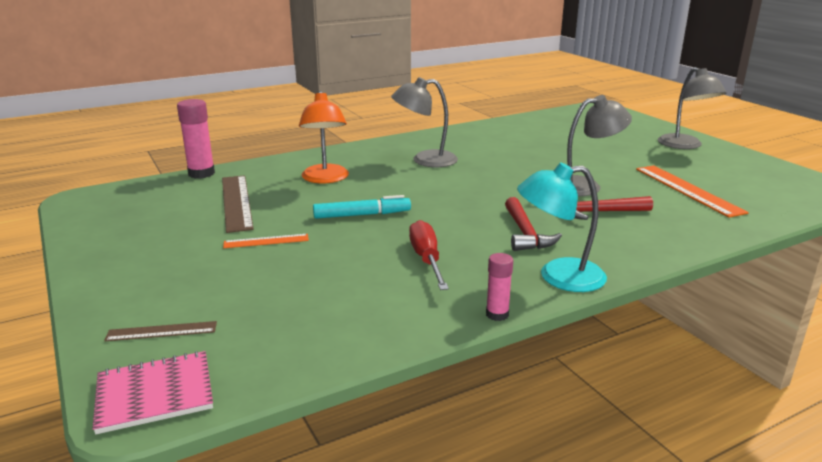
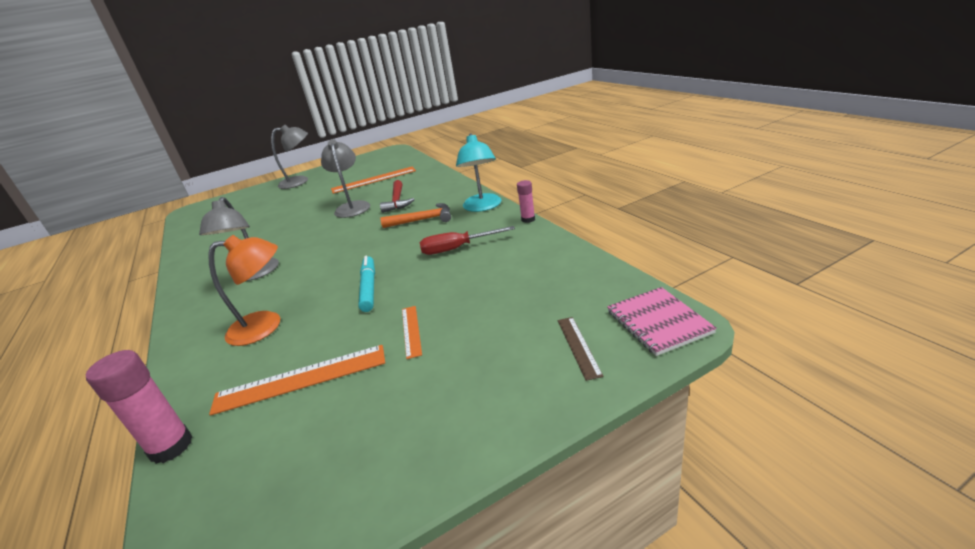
camera: 85 degrees left, 5 degrees up
(236, 202) = (301, 379): brown ruler -> orange ruler
(525, 233) = (423, 220): red hammer -> orange hammer

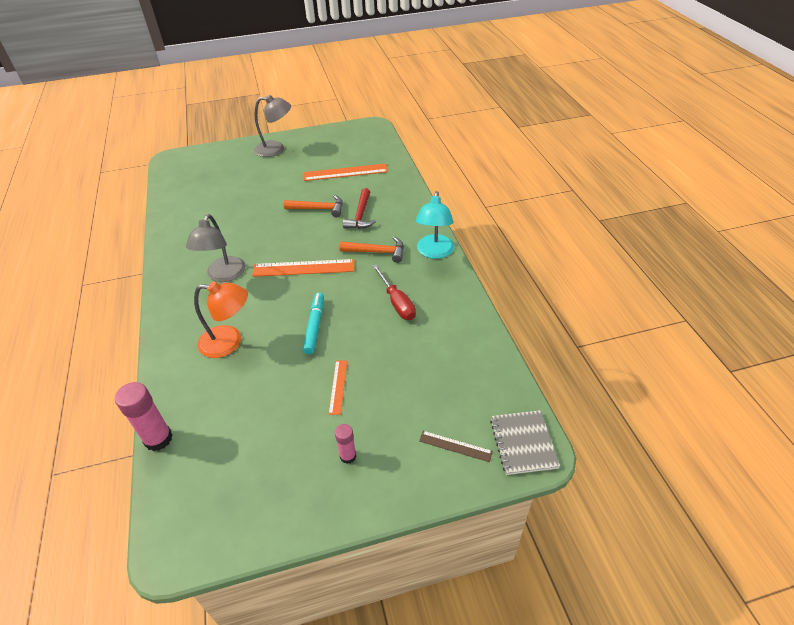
camera: 10 degrees right, 15 degrees up
(301, 379) = (250, 407): orange ruler -> orange ruler (303, 268)
(352, 207) = (318, 209): grey lamp -> orange hammer
(457, 248) = (397, 302): red screwdriver -> red screwdriver turned 120 degrees counterclockwise
(528, 219) = (468, 285): pink glue stick -> pink glue stick (348, 456)
(578, 346) = (455, 446): brown ruler -> brown ruler turned 75 degrees counterclockwise
(658, 322) = (523, 443): pink notebook -> grey notebook

